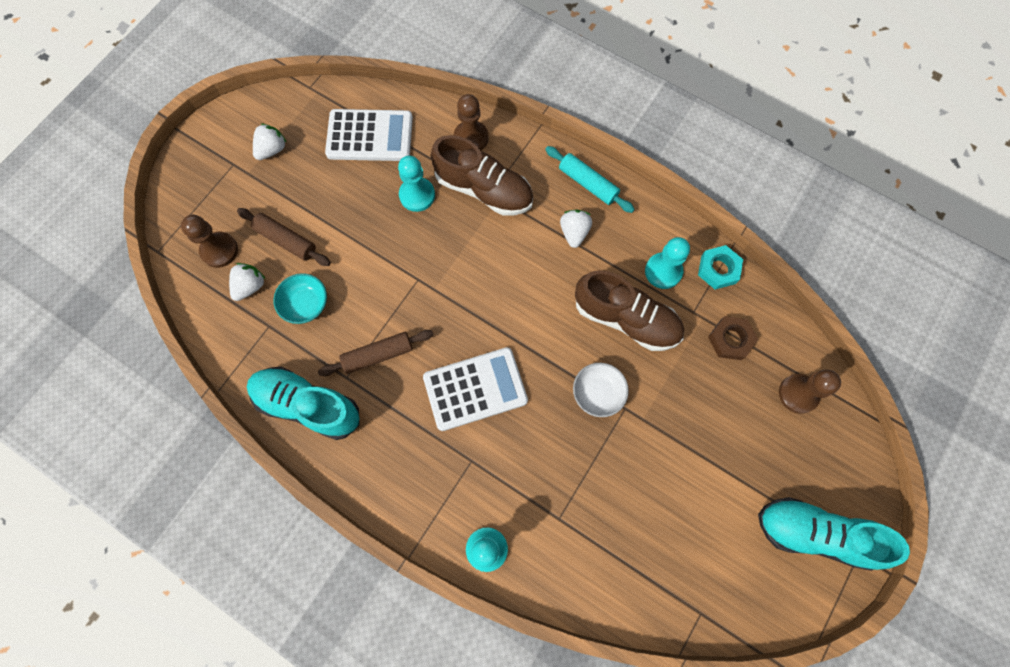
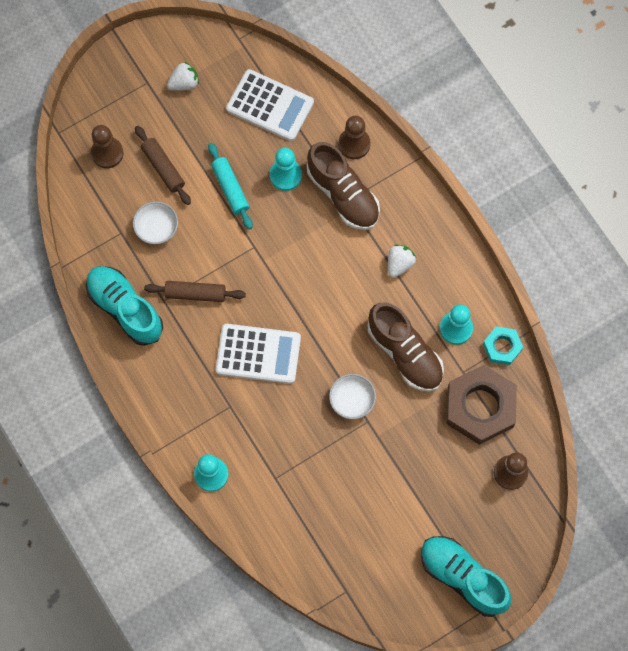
camera: 25 degrees right, 0 degrees up
(250, 286) = (119, 194): white strawberry -> none
(306, 304) = (156, 228): turquoise bowl -> white bowl
(588, 183) = (433, 227): turquoise rolling pin -> turquoise rolling pin (230, 188)
(730, 339) = (480, 407): brown nut -> brown nut, size x1.93

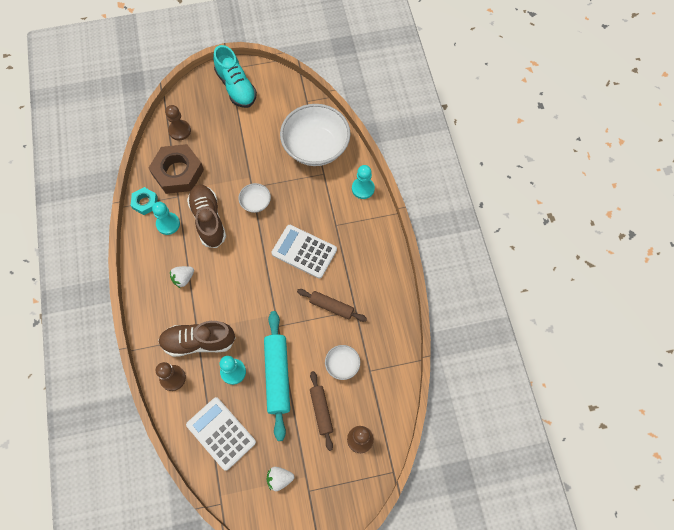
camera: 160 degrees left, 5 degrees down
(125, 309) = (384, 313): turquoise shoe -> none
(230, 188) = (277, 376): turquoise rolling pin -> turquoise rolling pin, size x1.65
(302, 517) = (316, 147): none -> white bowl
(343, 194) = (198, 342): brown shoe -> brown shoe turned 75 degrees counterclockwise

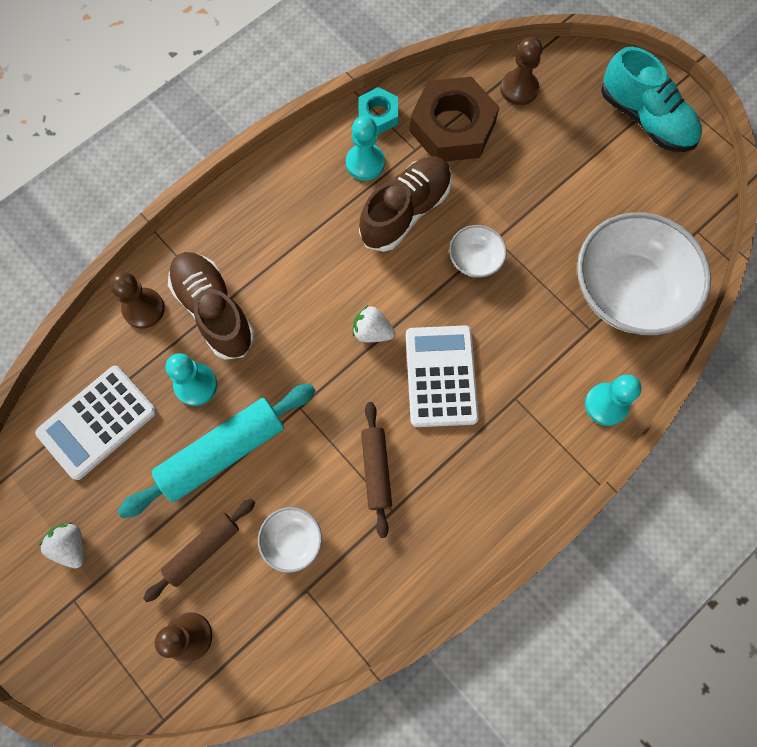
camera: 60 degrees right, 5 degrees up
(183, 278) = (296, 233): white strawberry -> white strawberry (372, 331)
(221, 433) = (97, 422): white calculator -> white calculator turned 150 degrees counterclockwise
(236, 87) = (645, 119): turquoise shoe -> turquoise shoe turned 75 degrees counterclockwise

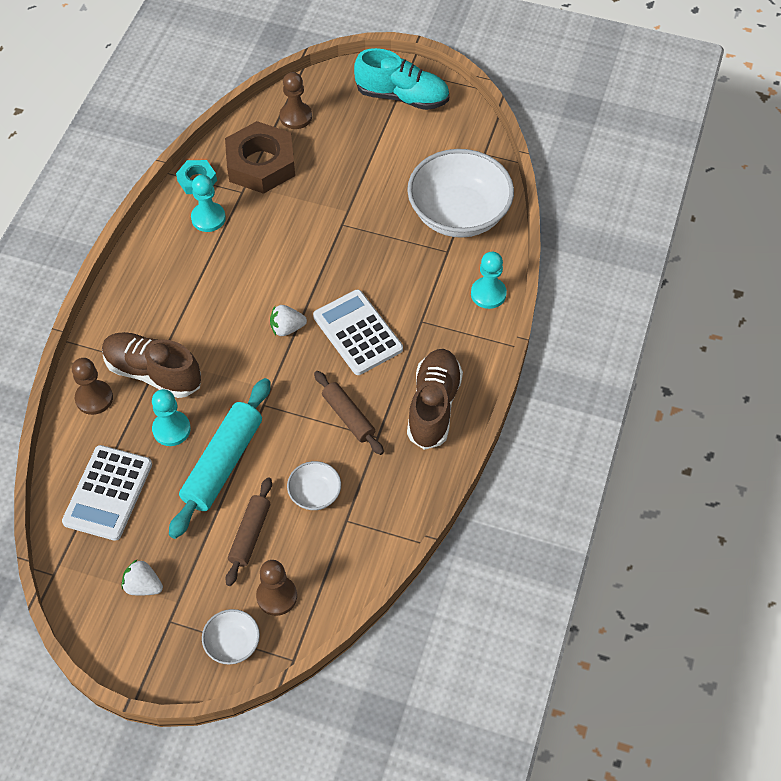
camera: 30 degrees left, 15 degrees down
(405, 211) = (261, 237): brown shoe -> brown shoe (433, 406)
(475, 259) = (334, 245): white bowl -> white bowl (232, 643)

